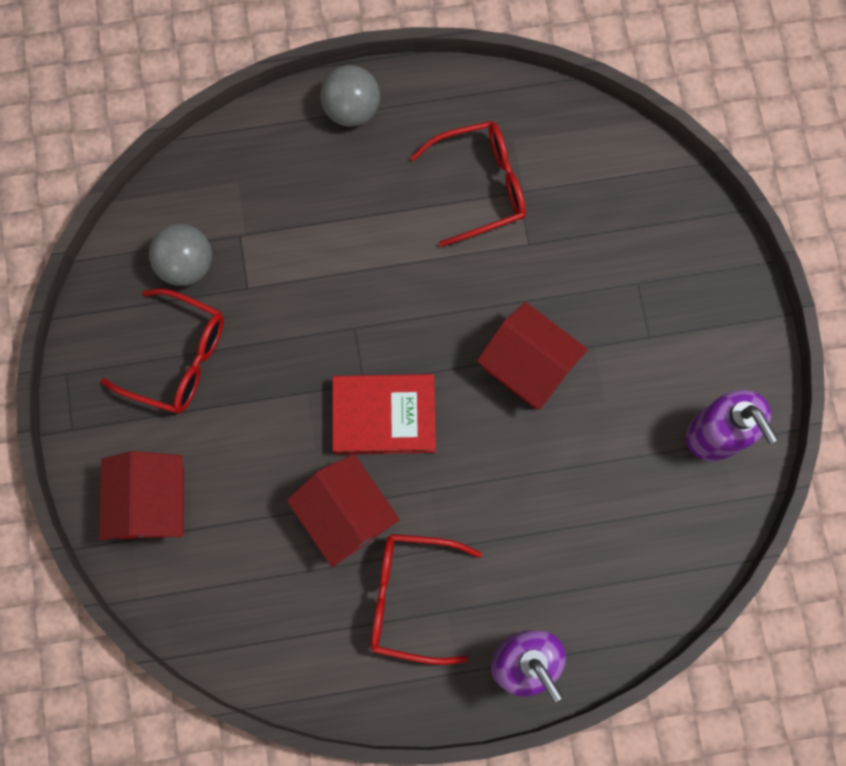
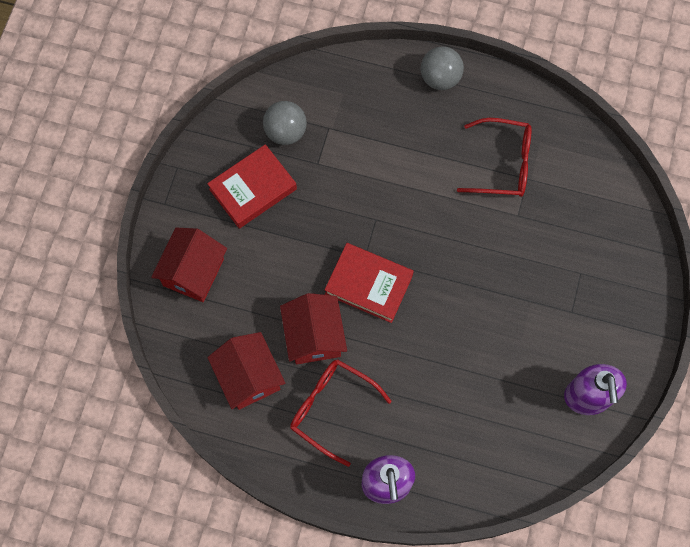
camera: 25 degrees right, 5 degrees down
(179, 358) = (253, 189): red glasses -> red book
(528, 365) = (480, 294): red house -> red house (249, 377)

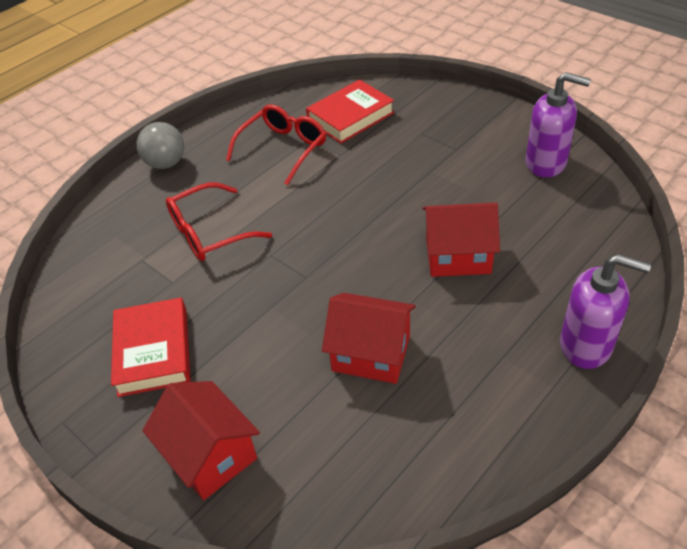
camera: 60 degrees left, 25 degrees down
(249, 377) = (387, 441): red house -> red house (458, 256)
(286, 132) = (114, 297): grey ball -> none
(331, 408) = (469, 367): red glasses -> red glasses (209, 233)
(369, 284) = (339, 283): red book -> red book (350, 117)

